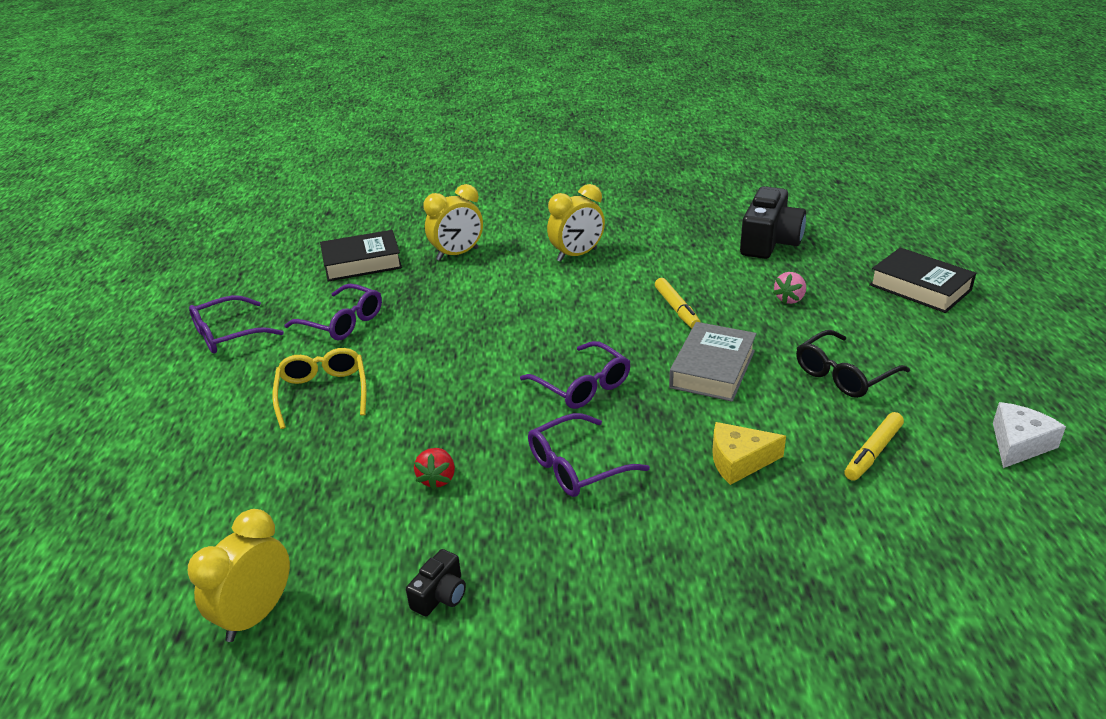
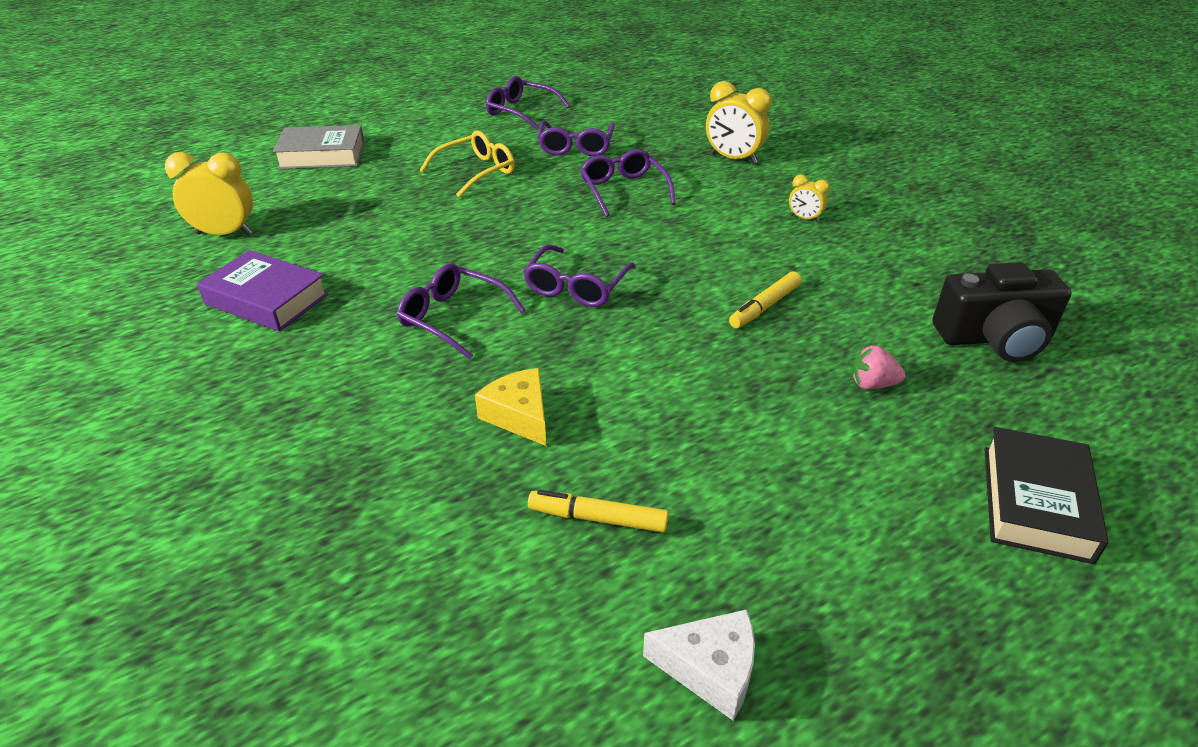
camera: 60 degrees right, 5 degrees up
(362, 263) = (671, 124): black book -> none
(437, 479) = (399, 255): red strawberry -> none
(440, 595) = (266, 299): black camera -> purple book
(451, 320) = (623, 190): none -> purple glasses
(577, 255) = (804, 218): yellow clock -> yellow clock, size x0.53
(712, 369) = (669, 359): grey book -> grey book (322, 155)
(844, 374) = (742, 464): black glasses -> none

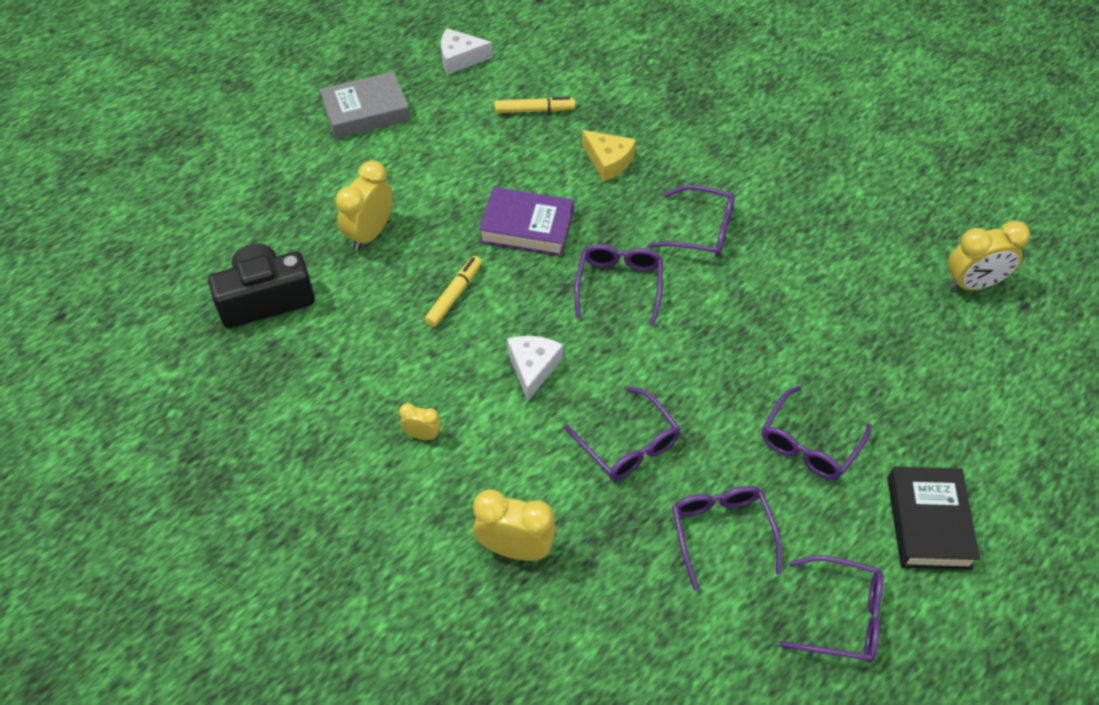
camera: 165 degrees right, 15 degrees up
(266, 299) = (860, 218): purple book -> purple book (527, 227)
(322, 155) = (1007, 437): grey book -> grey book (366, 112)
(476, 172) = (809, 444): yellow glasses -> purple glasses
(691, 242) = (533, 368): none -> white cheese
(872, 384) = (370, 233): pink strawberry -> yellow clock
(1036, 502) = (279, 167): black book -> black book (928, 522)

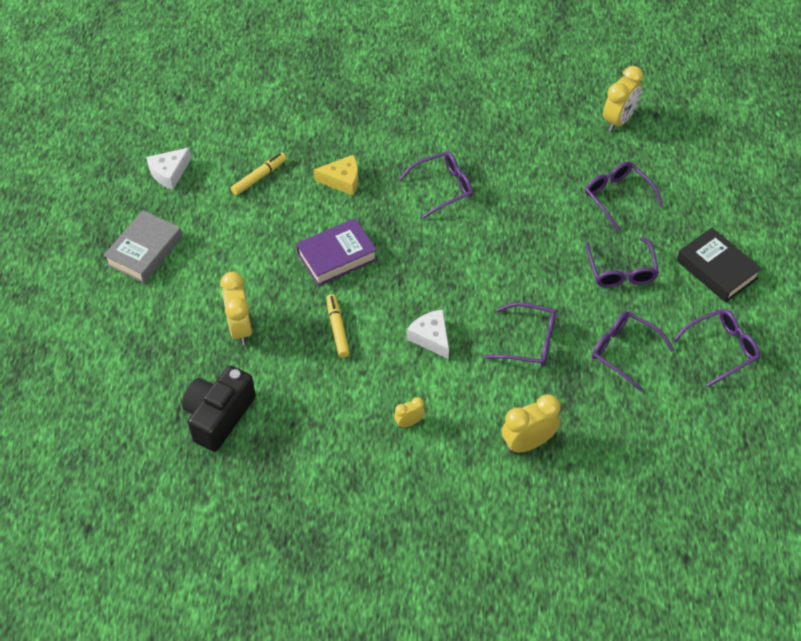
camera: 40 degrees left, 0 degrees up
(619, 285) = (429, 254): purple glasses -> purple glasses (617, 197)

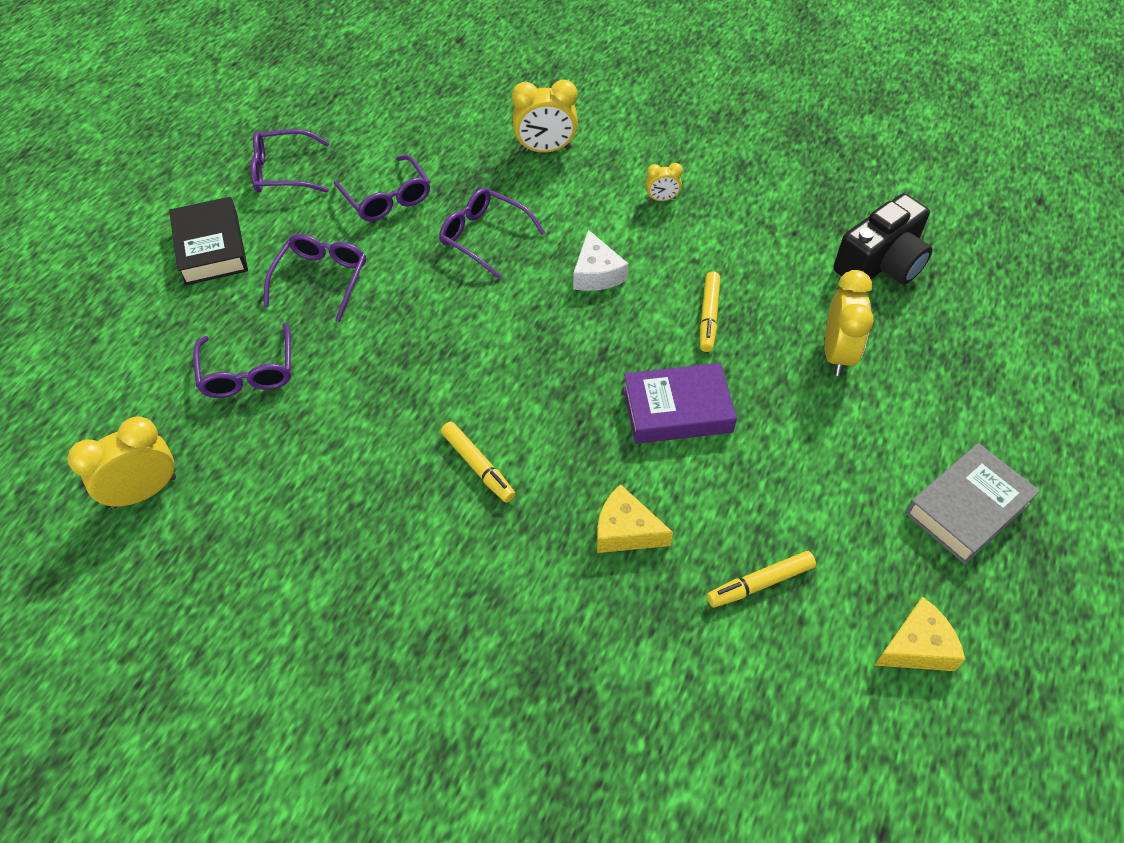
camera: 160 degrees left, 0 degrees up
(169, 173) = (917, 646): white cheese -> yellow cheese
(443, 188) = (478, 466): purple glasses -> yellow marker

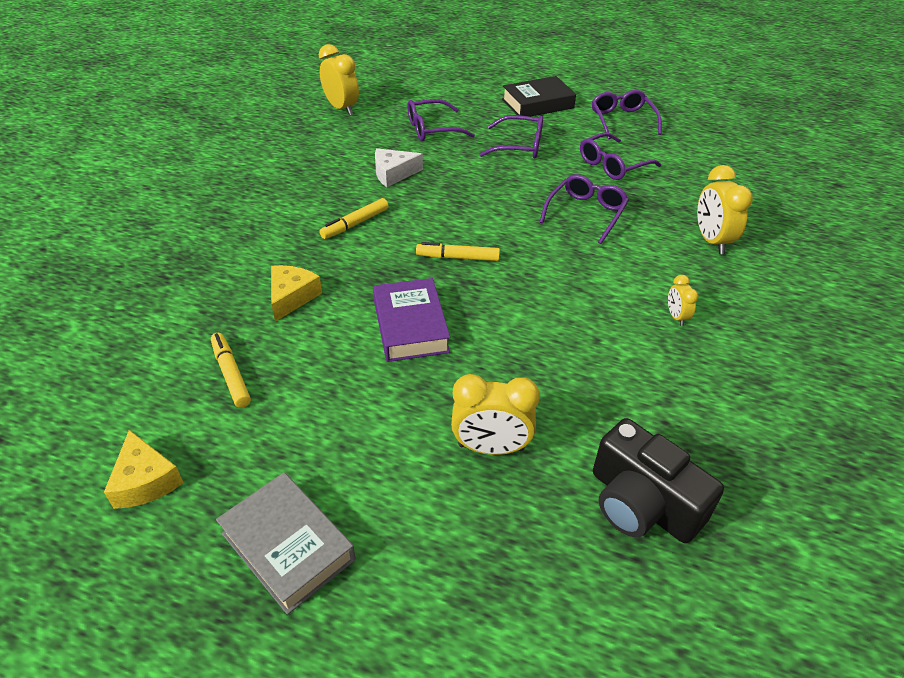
camera: 85 degrees right, 10 degrees down
(596, 273) = (561, 276): white cheese -> white cheese (393, 174)
(708, 316) = (524, 348): yellow marker -> yellow marker (458, 257)

